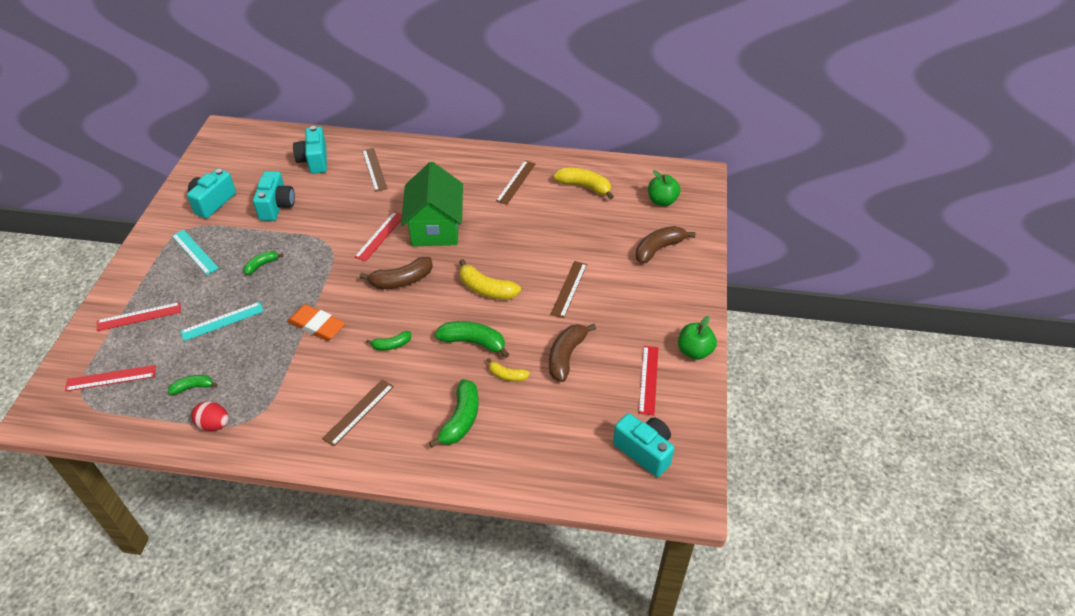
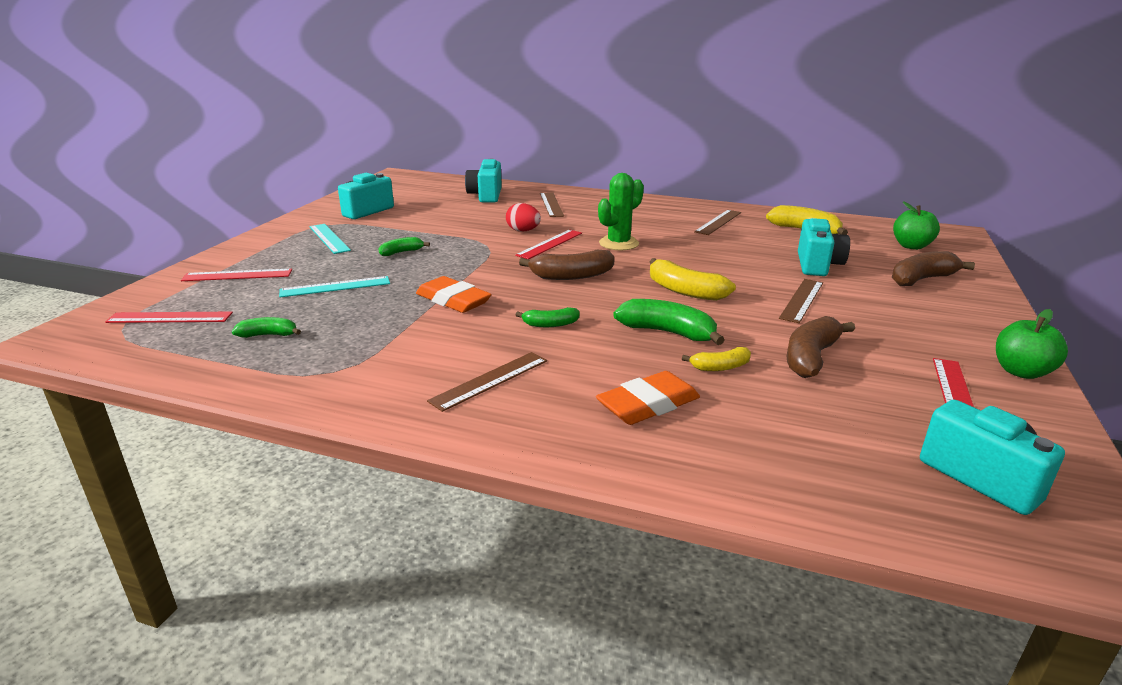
camera: 10 degrees right, 20 degrees down
(214, 424) = (277, 371): red egg -> red egg (523, 231)
(277, 206) = (435, 218): turquoise camera -> turquoise camera (817, 265)
(435, 228) = (618, 243): green house -> green cactus
(461, 419) = (648, 404): green banana -> orange eraser
(507, 375) = (720, 367): yellow banana -> yellow banana turned 45 degrees counterclockwise

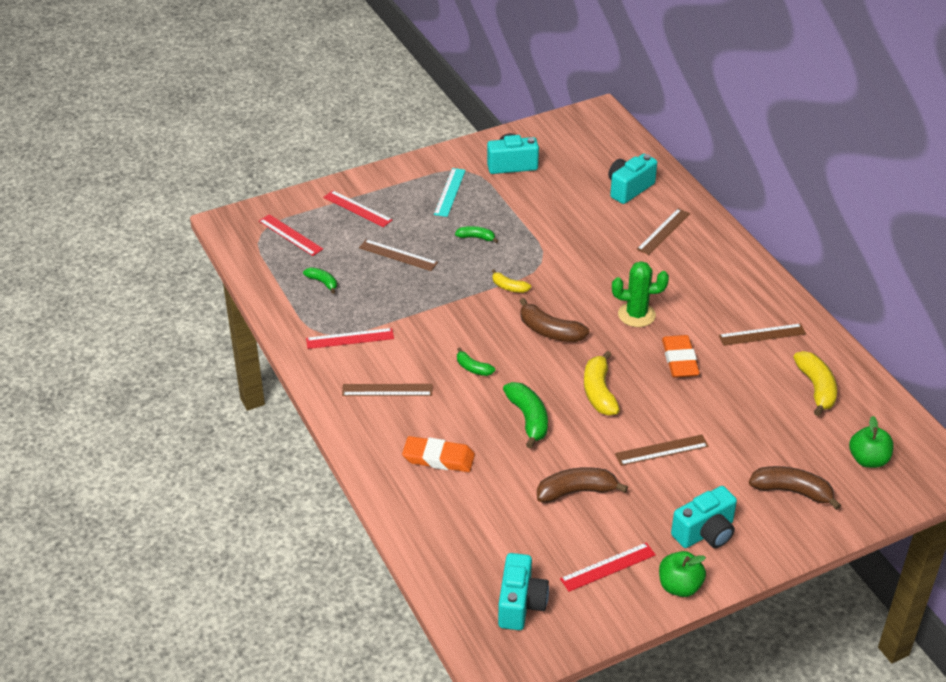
camera: 45 degrees right, 15 degrees up
(335, 287) = (398, 255): turquoise ruler -> brown ruler
(453, 300) = (447, 311): orange eraser -> orange eraser (679, 360)
(523, 231) = (590, 257): red egg -> none
(550, 244) = (586, 286): red ruler -> red ruler (350, 338)
(720, 367) = (514, 462): yellow banana -> yellow banana (509, 287)
(817, 265) = (742, 429): turquoise camera -> turquoise camera (705, 533)

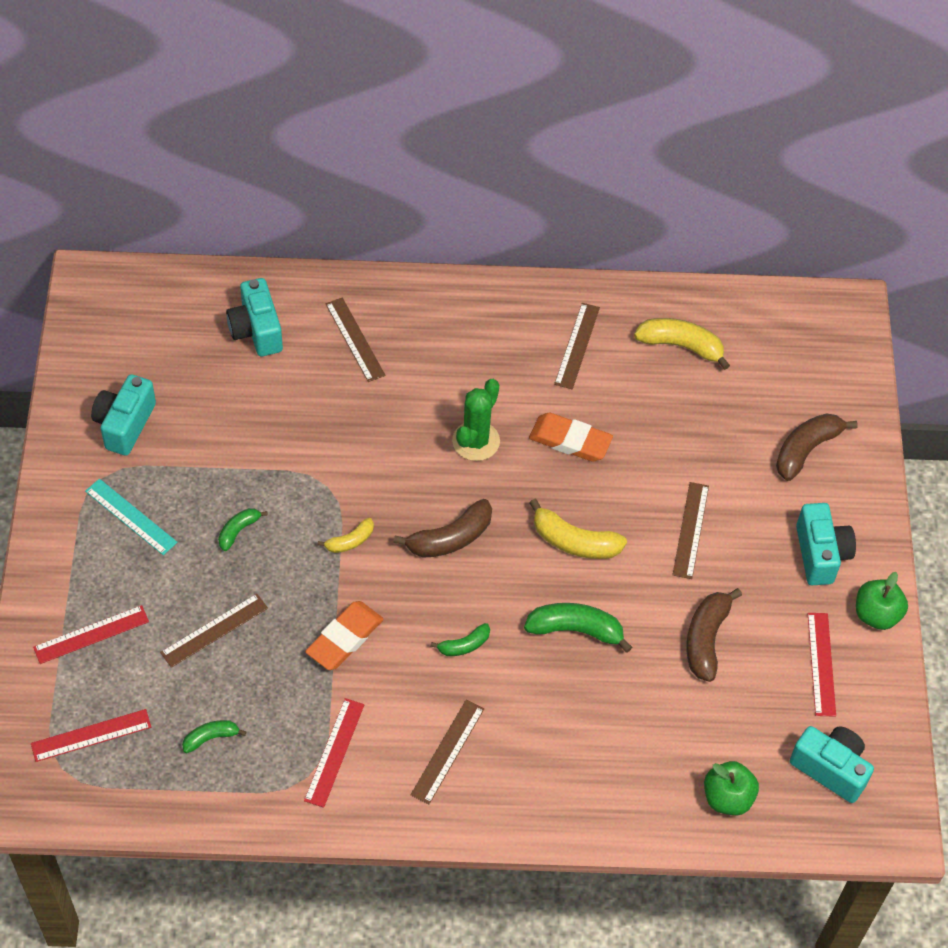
camera: 65 degrees left, 15 degrees up
(438, 458) = (586, 748): orange eraser -> orange eraser (344, 638)
(868, 460) = (799, 363): green apple -> green apple (727, 798)

